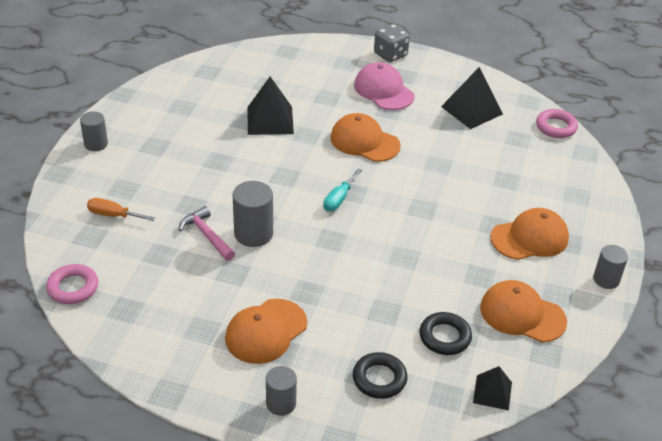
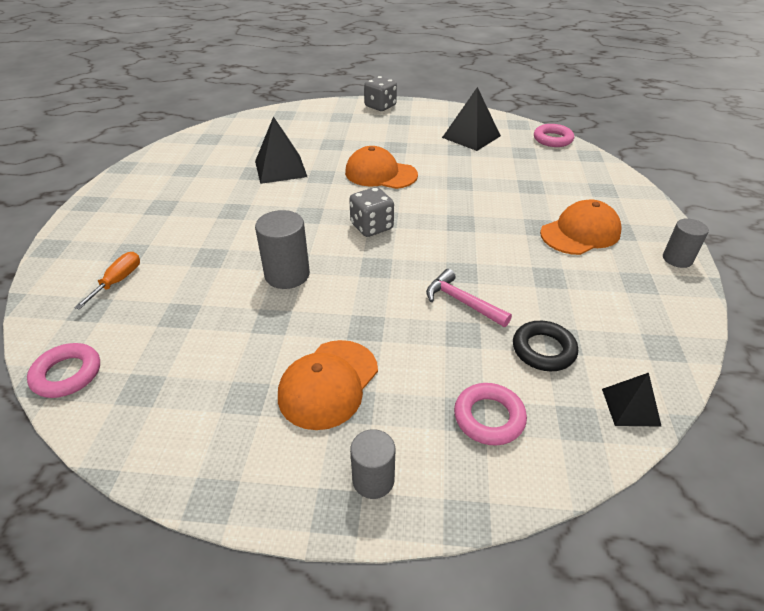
camera: 10 degrees left, 0 degrees up
(96, 144) = (94, 214): grey cylinder -> none
(113, 215) = (118, 281): orange screwdriver -> orange screwdriver turned 105 degrees clockwise
(207, 235) = (233, 285): pink hammer -> pink hammer (462, 302)
(339, 199) = (372, 227): turquoise screwdriver -> grey dice
(379, 379) = (489, 417): black ring -> pink ring
(383, 90) = (384, 132): pink cap -> none
(522, 314) = (614, 309): orange cap -> none

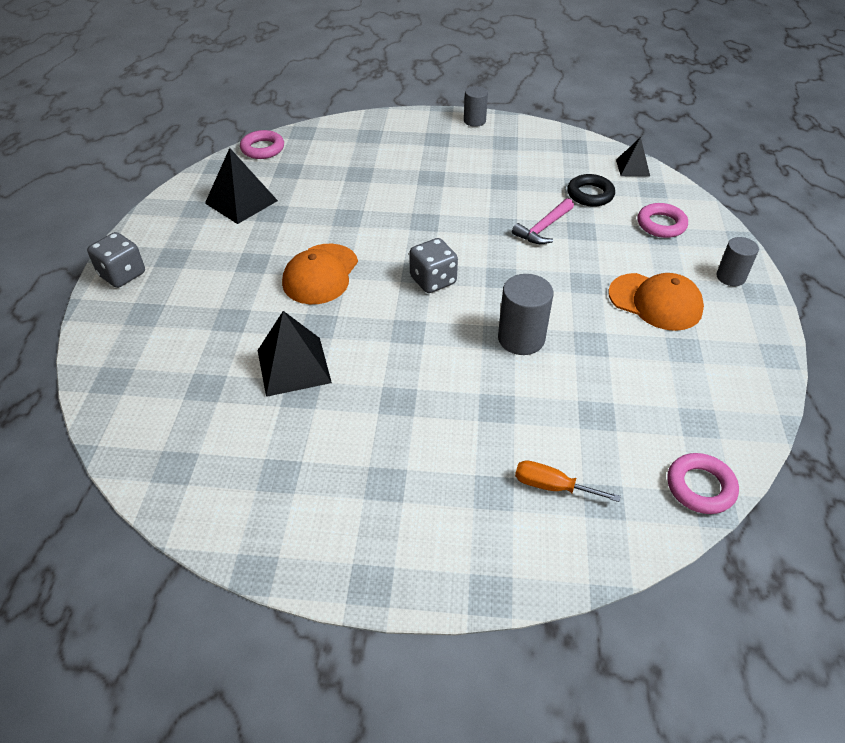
camera: 90 degrees left, 5 degrees up
(580, 233) = (440, 158): orange cap -> none

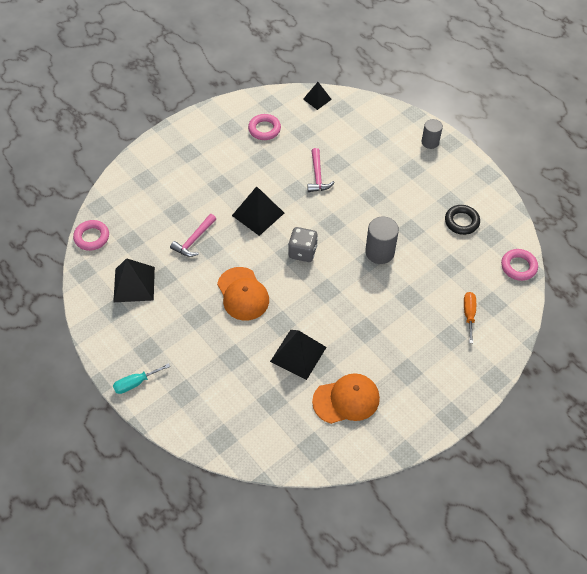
camera: 45 degrees left, 10 degrees up
(122, 275) = (135, 383): grey dice -> turquoise screwdriver
(342, 203) = (194, 240): none -> pink hammer
(433, 221) = (258, 214): none -> black pyramid
(474, 121) = (193, 122): grey cylinder -> none
(552, 486) = (469, 314): orange screwdriver -> orange screwdriver turned 120 degrees clockwise
(590, 194) = (316, 135): black ring -> black ring (461, 222)
(655, 302) = (413, 183): orange cap -> orange cap (346, 400)
(661, 224) = (369, 130): pink ring -> pink ring (264, 129)

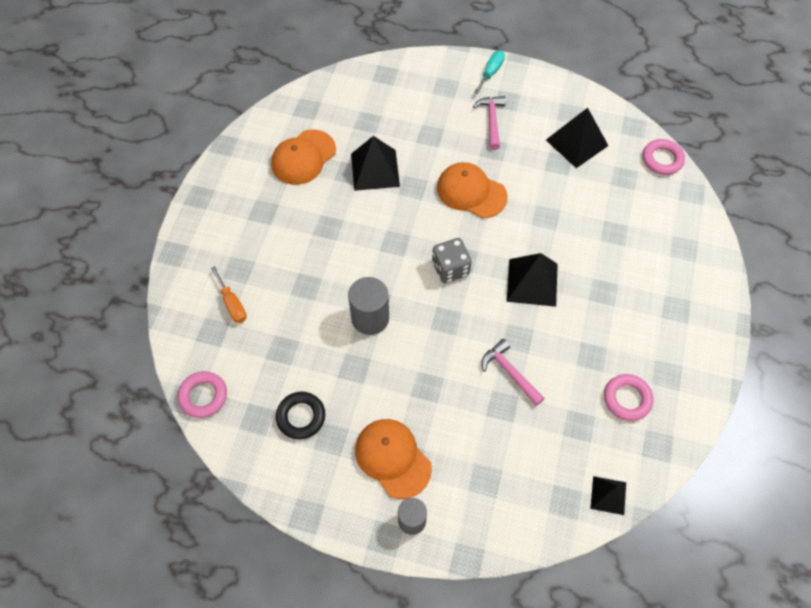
camera: 145 degrees right, 5 degrees up
(194, 240) = (567, 215): pink hammer -> pink hammer (491, 121)
(420, 173) = (393, 458): none -> orange cap

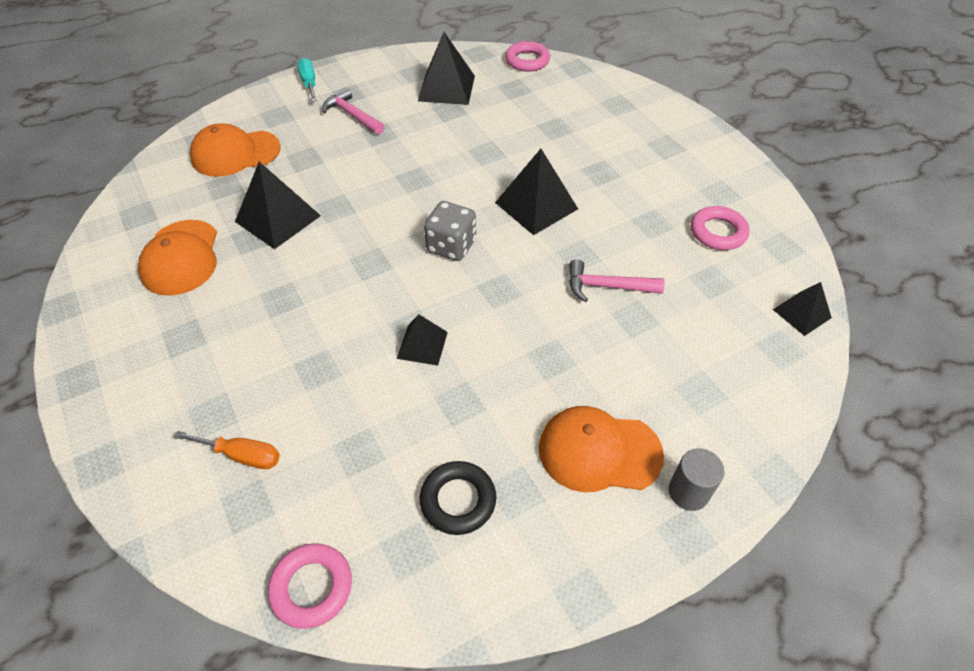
camera: 45 degrees left, 10 degrees down
(370, 318) = (422, 345): grey cylinder -> black pyramid
(471, 192) = (397, 176): orange cap -> orange cap (235, 153)

